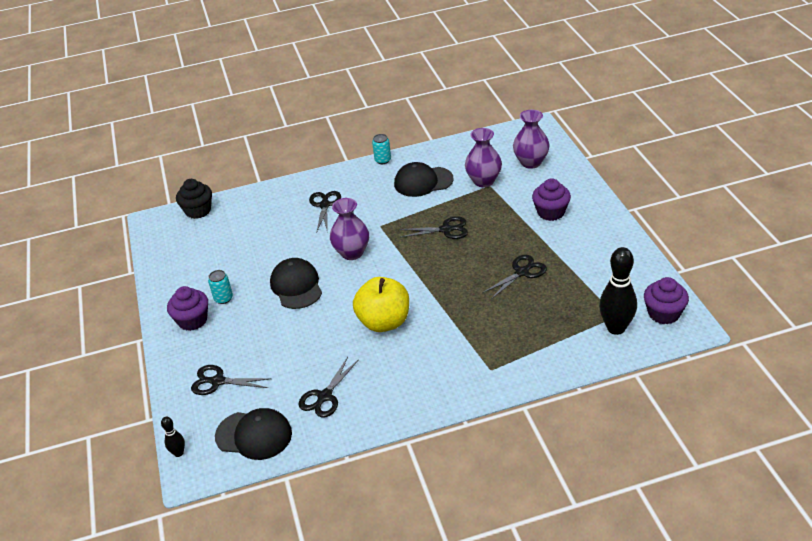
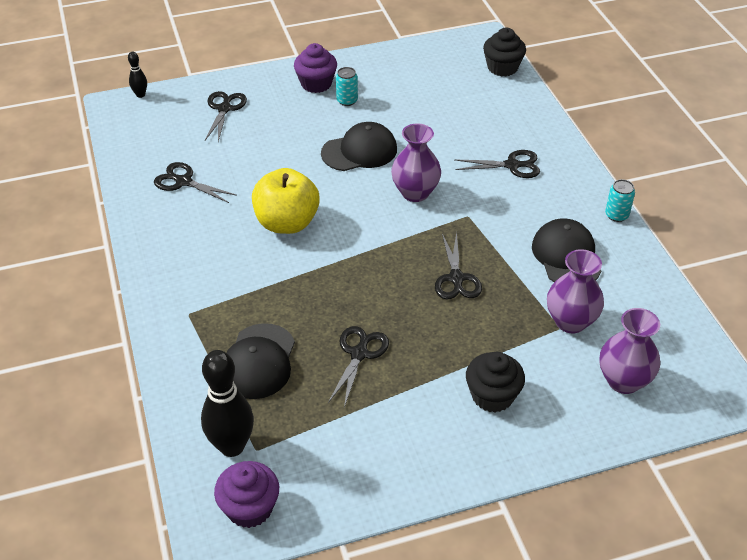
camera: 85 degrees right, 5 degrees up
(254, 435) = (147, 138): black cap -> black cap (258, 361)
(522, 272) = (359, 353): black scissors -> black scissors turned 120 degrees counterclockwise
(551, 212) = (492, 396): purple cupcake -> black cupcake

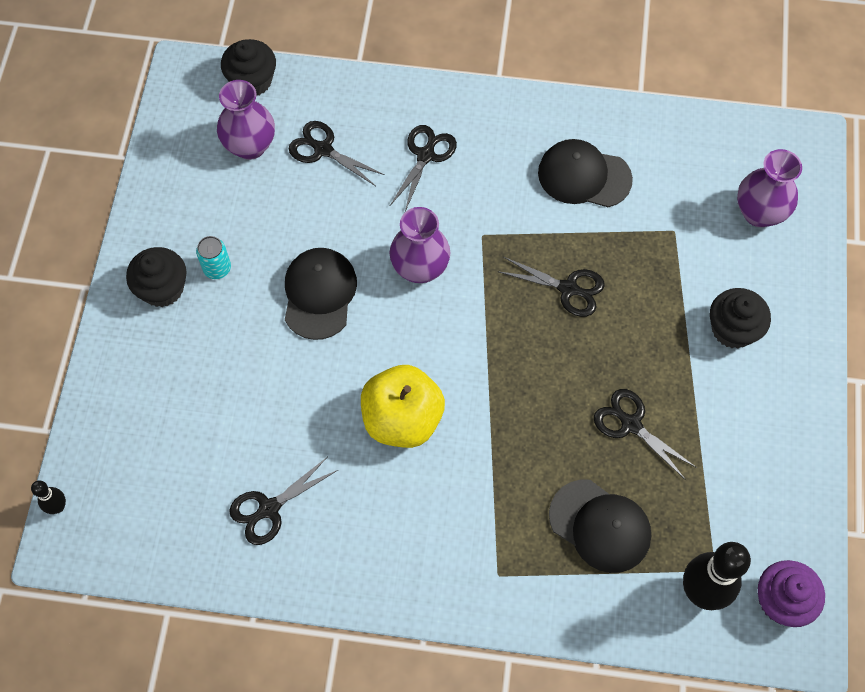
camera: 65 degrees left, 20 degrees up
(224, 108) = (150, 412): black scissors -> black scissors (323, 149)
(316, 84) = (162, 288): purple cupcake -> black cupcake
(570, 321) = (670, 217): purple vase -> purple vase (250, 146)
(616, 215) = (549, 102): turquoise can -> none

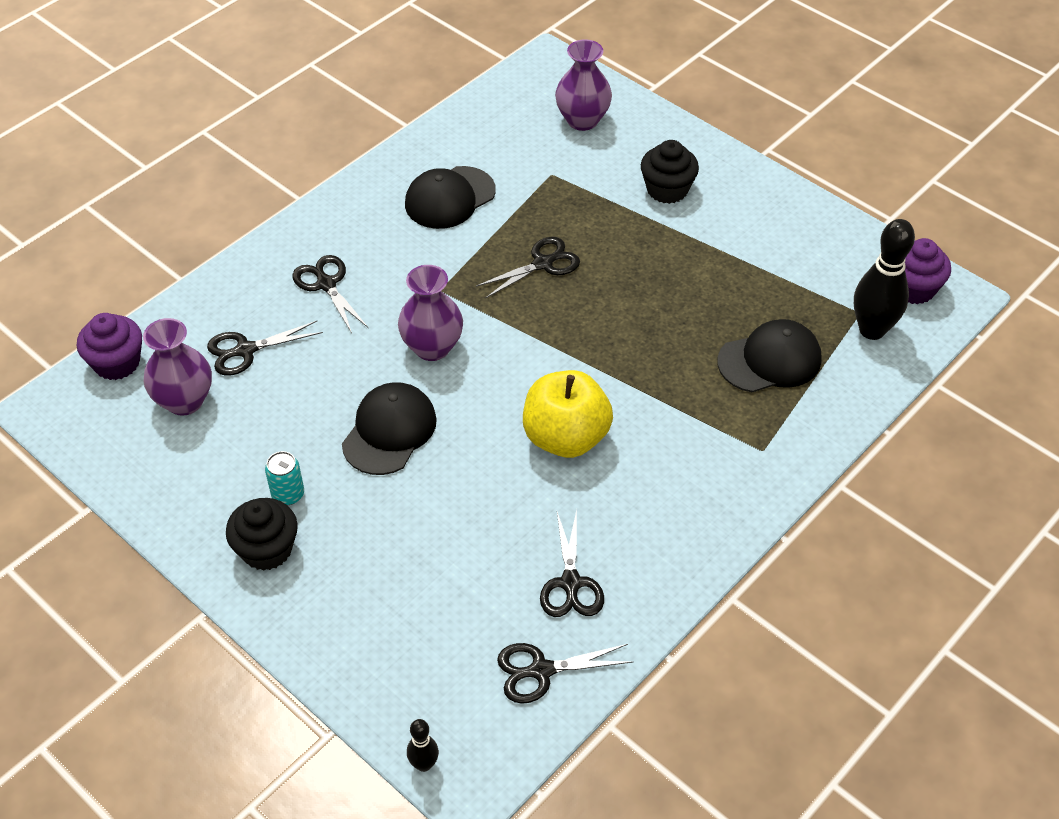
camera: 55 degrees left, 15 degrees down
(252, 81) = (117, 363): black cupcake -> purple cupcake
(319, 294) = (389, 431): black cap -> black cap turned 75 degrees clockwise
(630, 424) = (696, 293): black scissors -> black scissors (540, 671)

